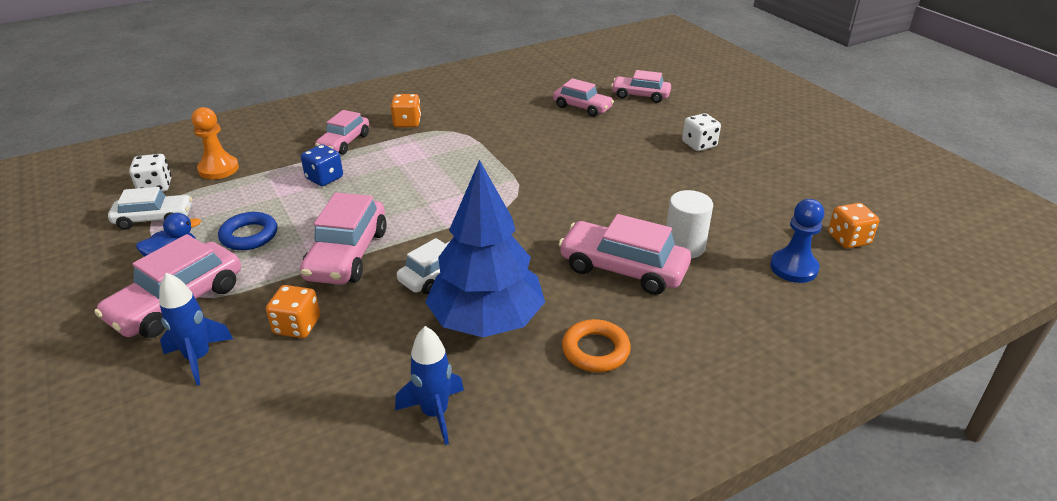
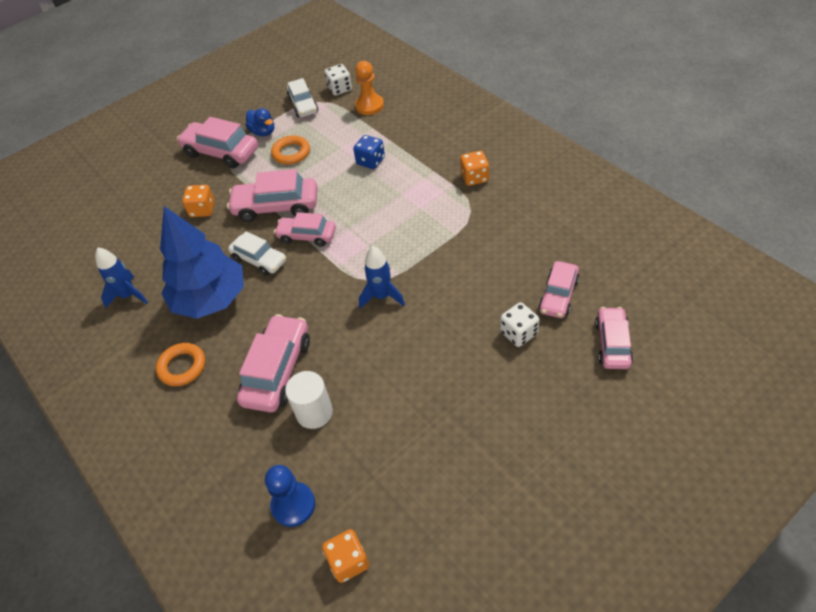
camera: 85 degrees right, 15 degrees up
(198, 358) = (174, 181): blue rocket -> blue rocket (382, 296)
(249, 235) = (291, 153): blue ring -> orange ring
(344, 142) = (427, 152): pink car -> pink car (307, 236)
(699, 144) = (510, 412): white dice -> white dice (518, 333)

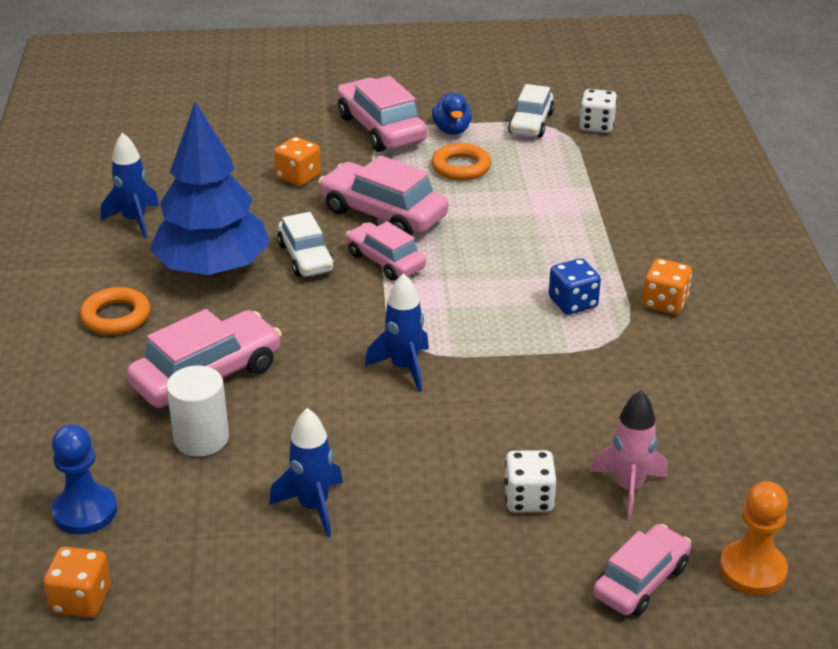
camera: 30 degrees right, 15 degrees down
(369, 106) = (614, 161): orange pawn -> orange pawn (752, 570)
(370, 161) = (548, 221): blue dice -> blue dice (573, 303)
(417, 412) = (313, 507): none -> blue rocket
(558, 295) = (629, 488): pink car -> pink rocket

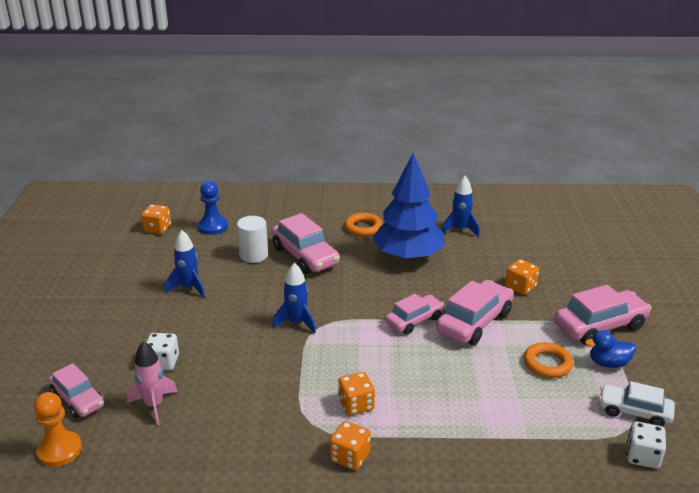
camera: 95 degrees right, 5 degrees down
(306, 257) = (419, 289): white car -> none
(573, 303) = (356, 405): blue dice -> orange dice

